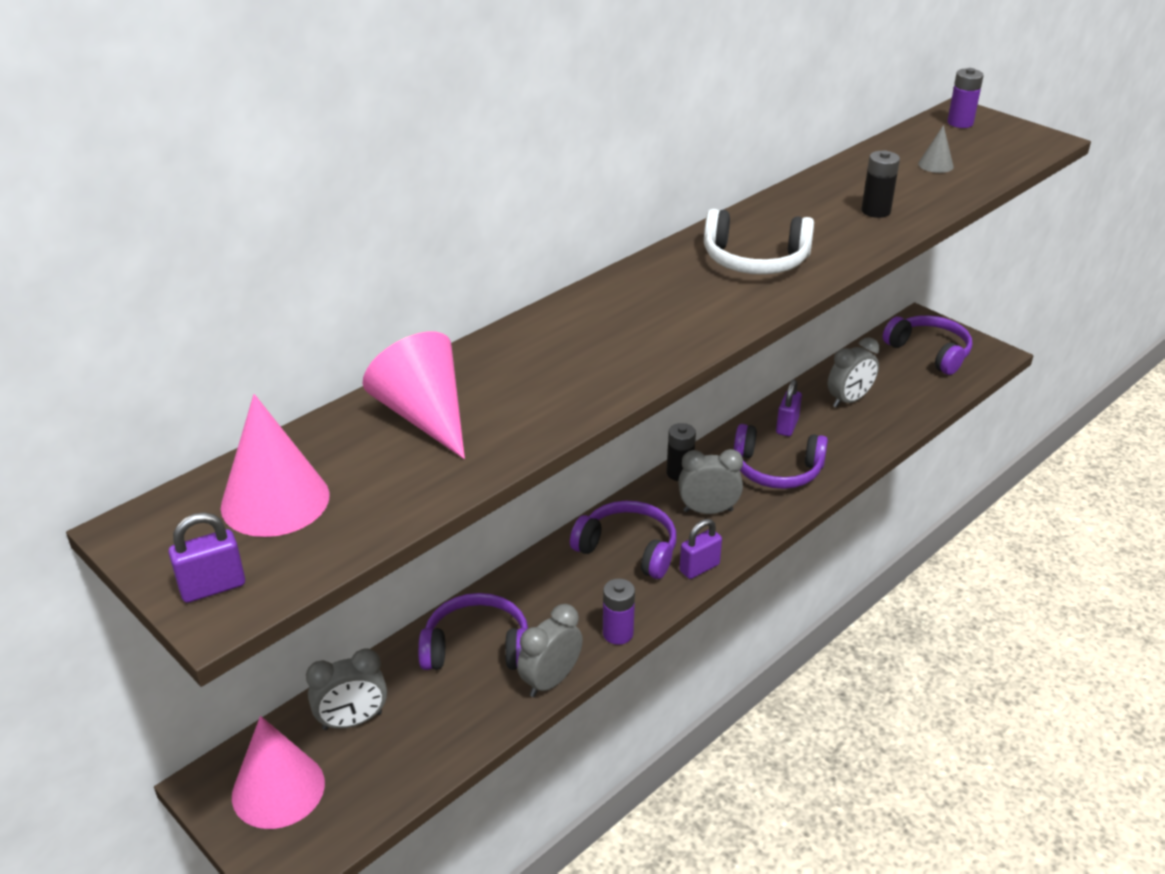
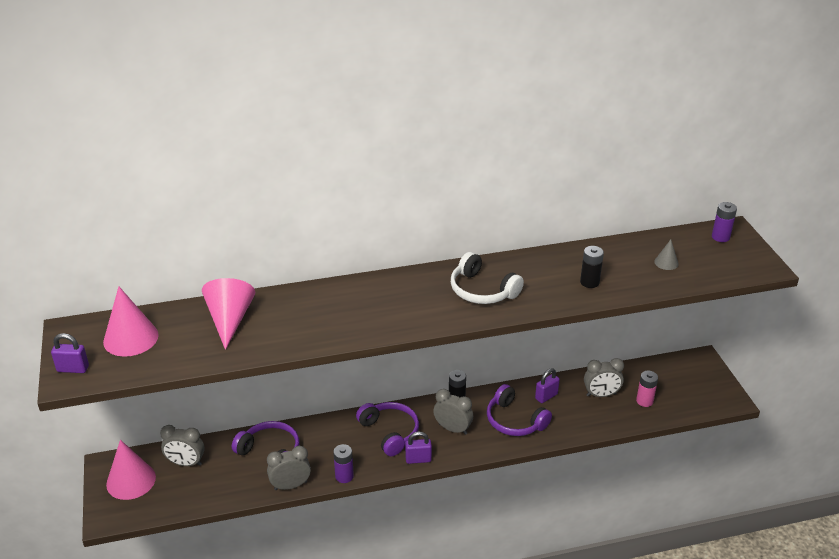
camera: 30 degrees right, 0 degrees up
(904, 389) = (644, 401): none -> pink battery
(929, 352) = (686, 383): purple headphones -> none

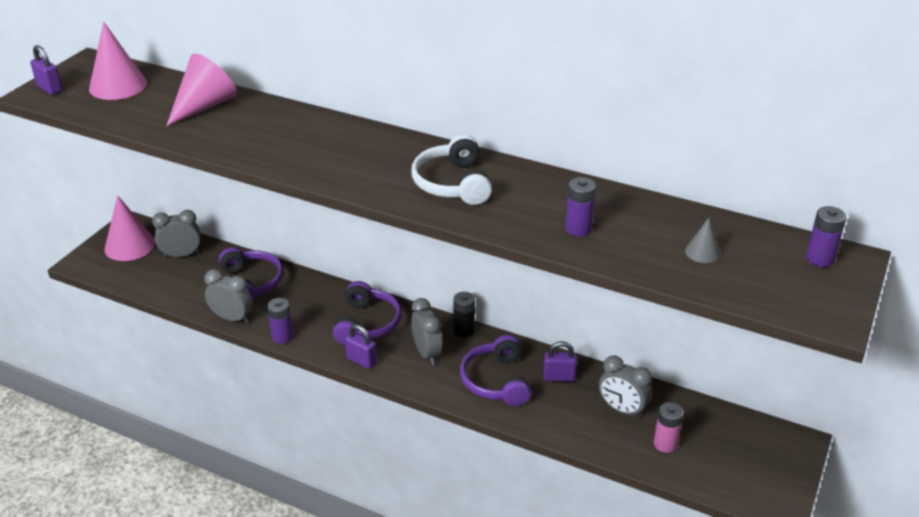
camera: 40 degrees right, 0 degrees up
(186, 463) = (181, 255): grey clock -> grey clock turned 120 degrees clockwise
(589, 282) = (578, 228): black battery -> purple battery

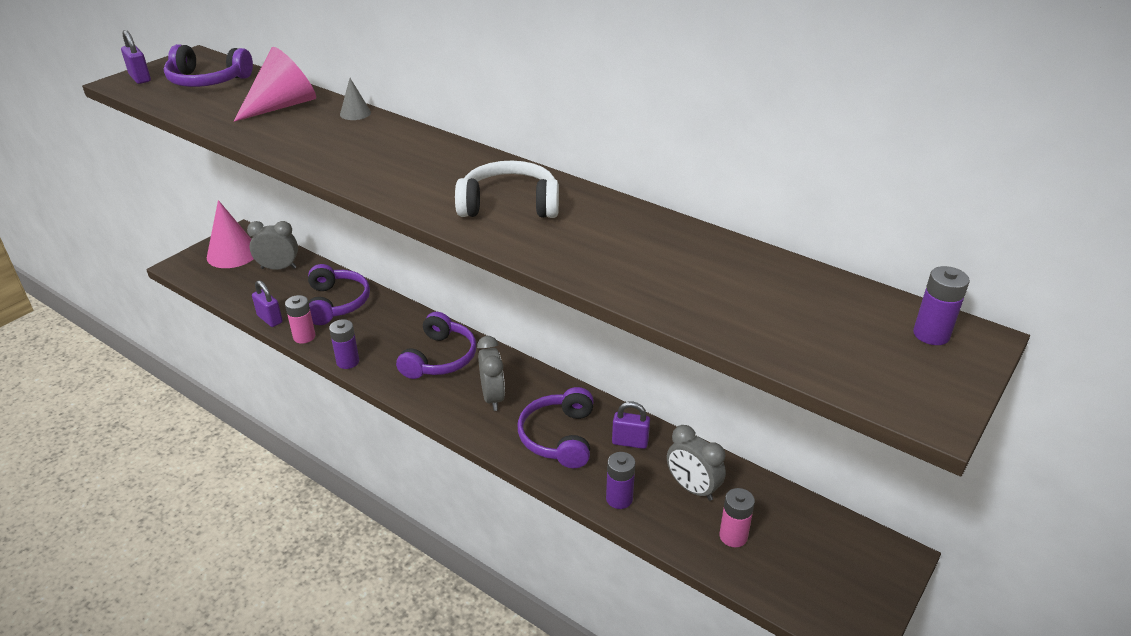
camera: 10 degrees right, 0 degrees up
(118, 86) = (207, 81): pink cone -> purple headphones
(232, 318) = (304, 337): grey clock -> pink battery
(361, 361) = (420, 397): purple padlock -> purple padlock (270, 319)
(453, 183) = (509, 205): white headphones -> white headphones turned 90 degrees clockwise
(464, 330) = (540, 377): black battery -> none
(578, 228) = (636, 267): purple battery -> purple battery (619, 499)
(702, 252) = (780, 310): grey cone -> grey cone (355, 113)

